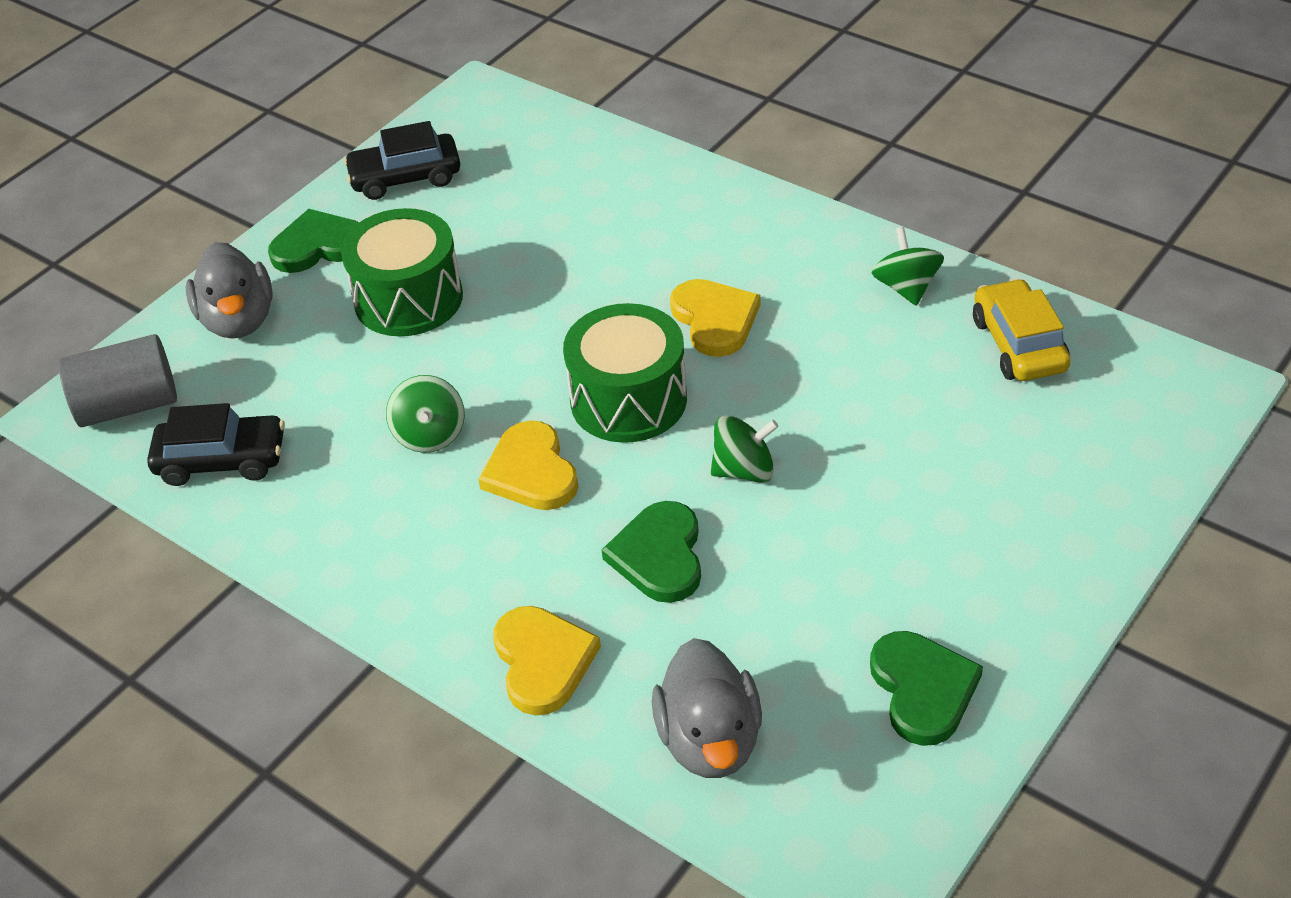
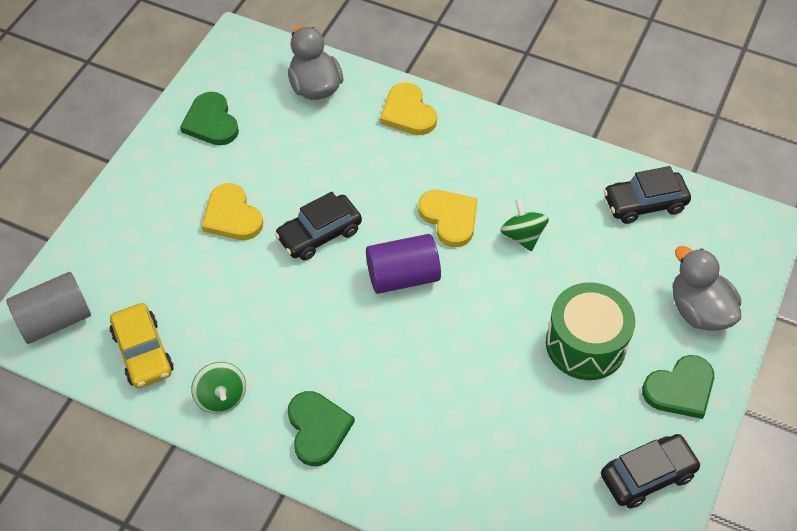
camera: 165 degrees right, 10 degrees up
(128, 405) = (730, 234): grey cylinder -> grey cylinder (55, 320)
(628, 400) = (403, 276): green drum -> purple cylinder
(659, 556) = (359, 175): green heart -> green heart (317, 429)
(715, 320) = (357, 350): yellow heart -> yellow heart (232, 216)
(744, 470) = (319, 234): green spinning top -> black car

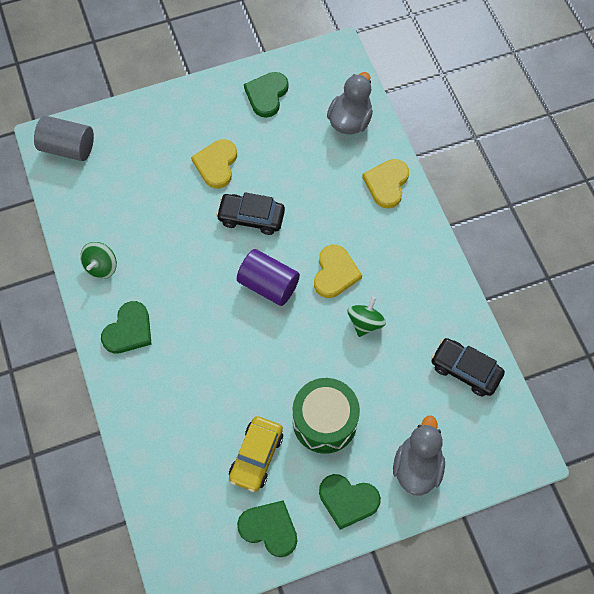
camera: 45 degrees right, 10 degrees up
(143, 352) = (90, 205): yellow car -> yellow car (256, 456)
(647, 475) = (269, 528): black car -> green heart

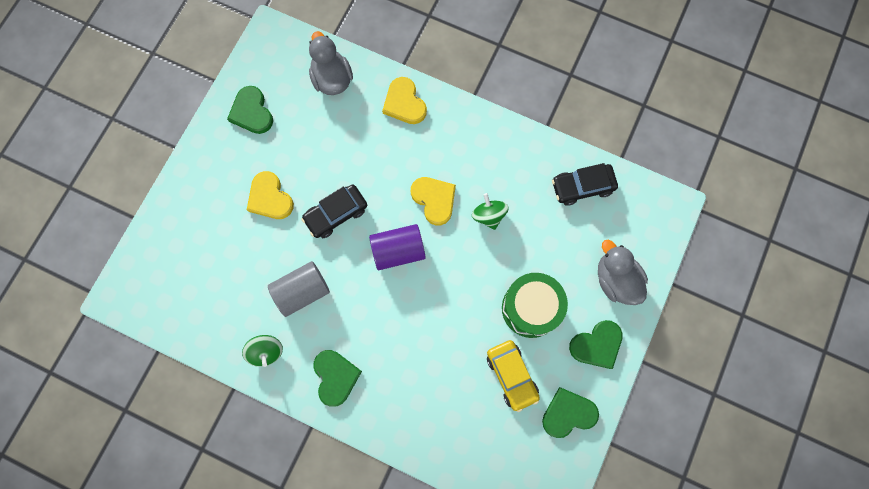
camera: 45 degrees left, 10 degrees up
(68, 148) = (142, 288): grey cylinder -> grey cylinder (302, 291)

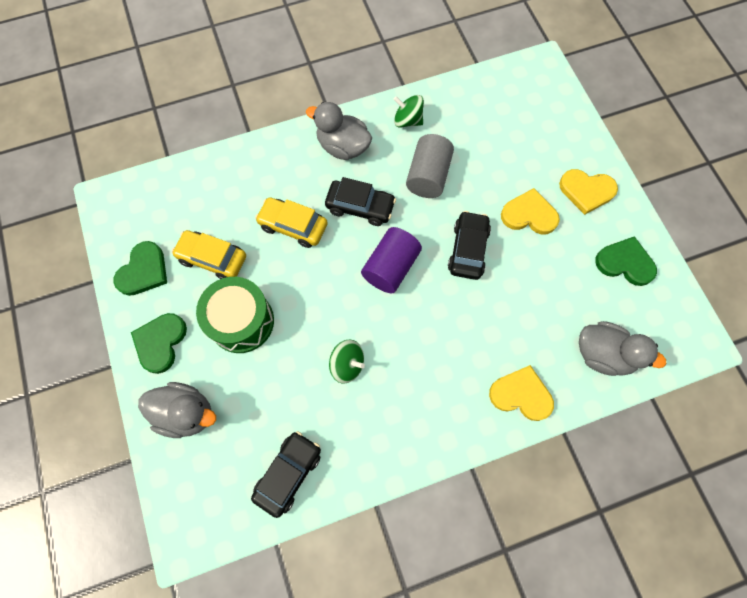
camera: 135 degrees right, 5 degrees down
(335, 377) = (343, 147): green heart -> grey duck
(373, 315) = (360, 207): none -> black car
(433, 346) = (293, 226): none -> yellow car
(434, 200) = (405, 334): yellow heart -> yellow heart (586, 191)

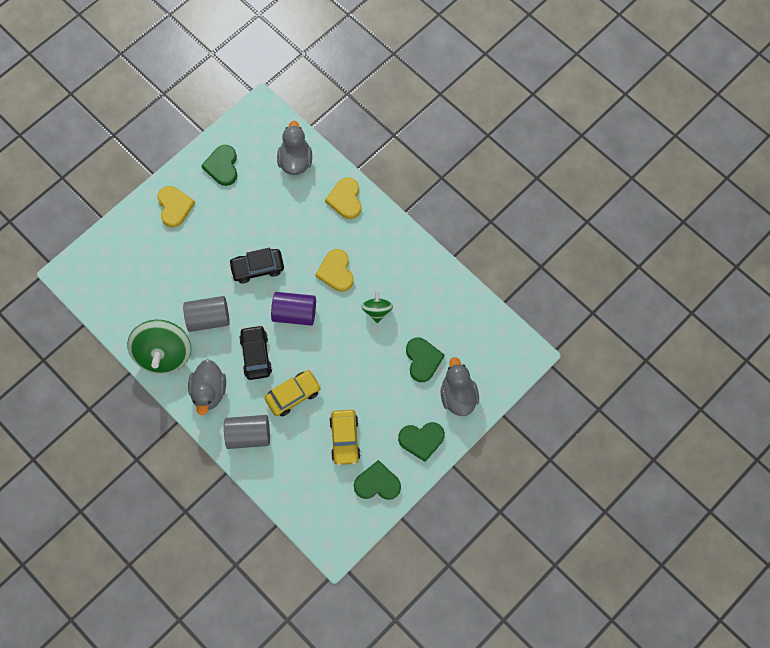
camera: 115 degrees left, 0 degrees up
(241, 321) = (381, 393): green drum -> none
(255, 391) = (423, 360): none -> green heart
(274, 166) = (248, 435): none -> grey cylinder
(288, 473) = (461, 314): black car -> none
(293, 226) = (293, 395): yellow car -> yellow car turned 120 degrees counterclockwise
(407, 120) = (164, 354): green spinning top -> green spinning top, size x1.95
(529, 215) = (211, 238): yellow heart -> yellow heart (336, 272)

